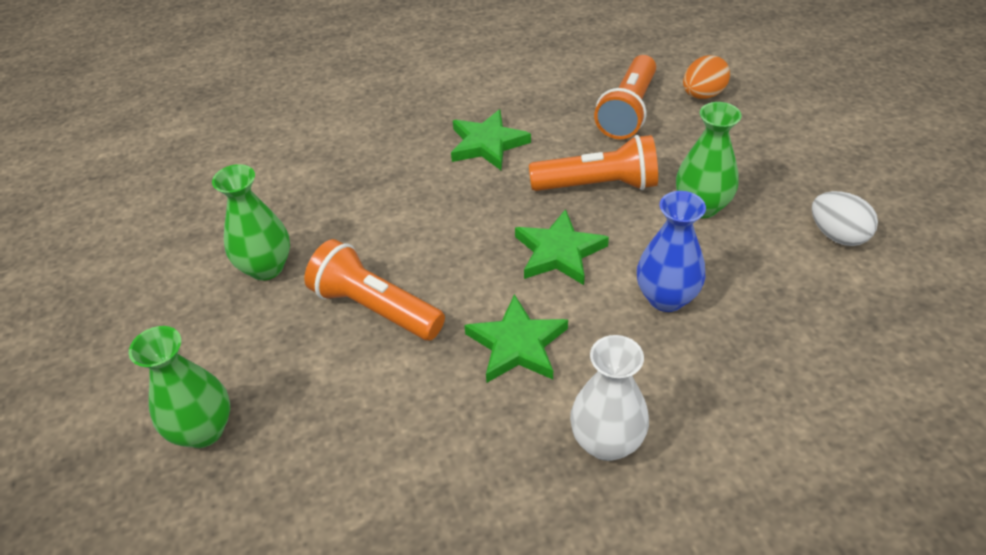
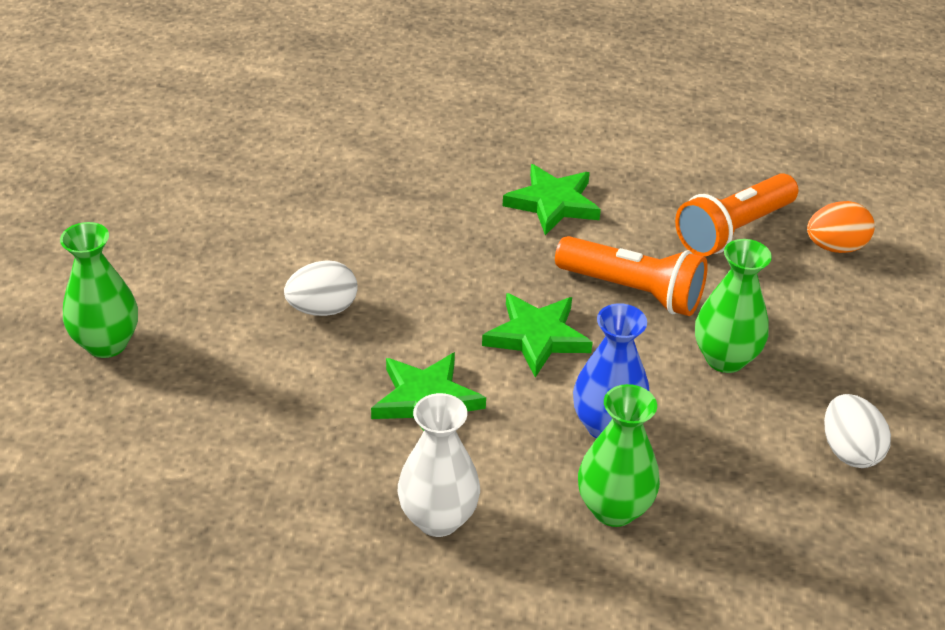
camera: 25 degrees right, 5 degrees down
(266, 267) = (254, 231): green vase -> green vase (614, 509)
(374, 307) = (323, 309): orange flashlight -> white egg

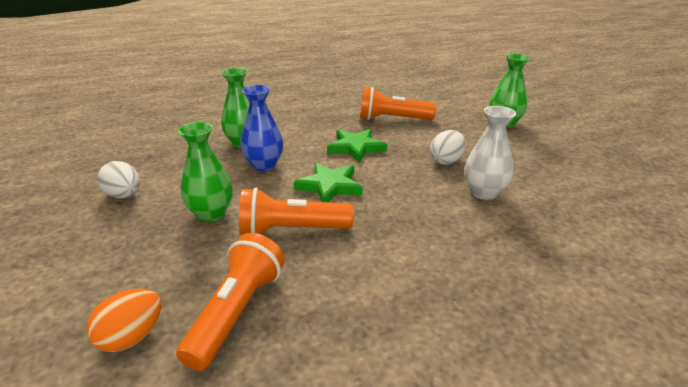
camera: 150 degrees right, 10 degrees down
(276, 452) = (392, 119): none -> orange flashlight
(438, 519) = (312, 122): white vase -> white vase (484, 193)
(553, 203) = (398, 270): green star -> none

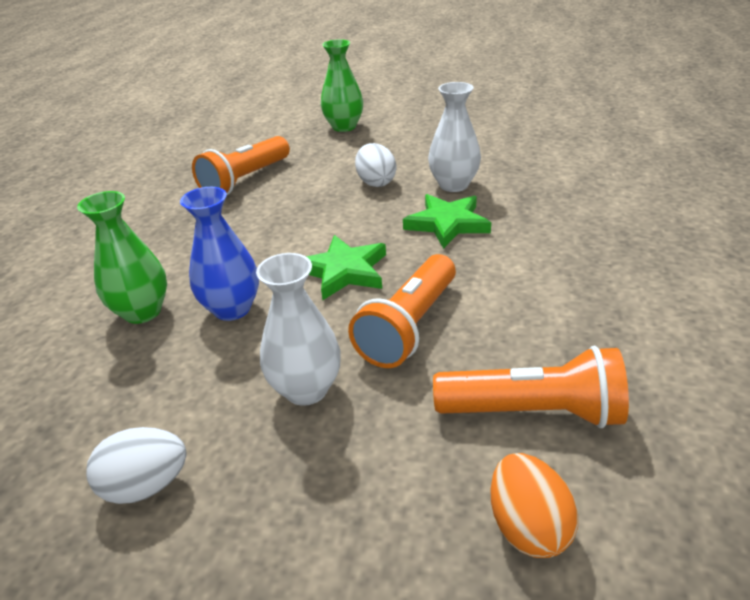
camera: 55 degrees left, 5 degrees up
(211, 213) = (306, 389): green vase -> white vase
(237, 311) = (534, 412): orange flashlight -> orange flashlight turned 135 degrees clockwise
(356, 148) = (279, 225): green star -> green star (447, 224)

